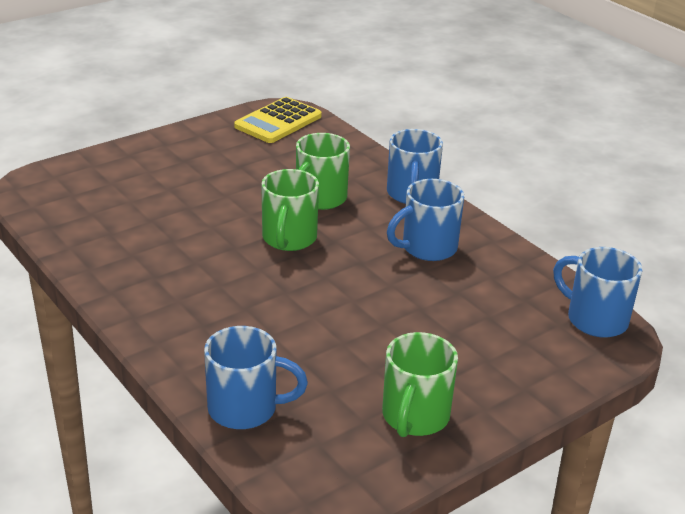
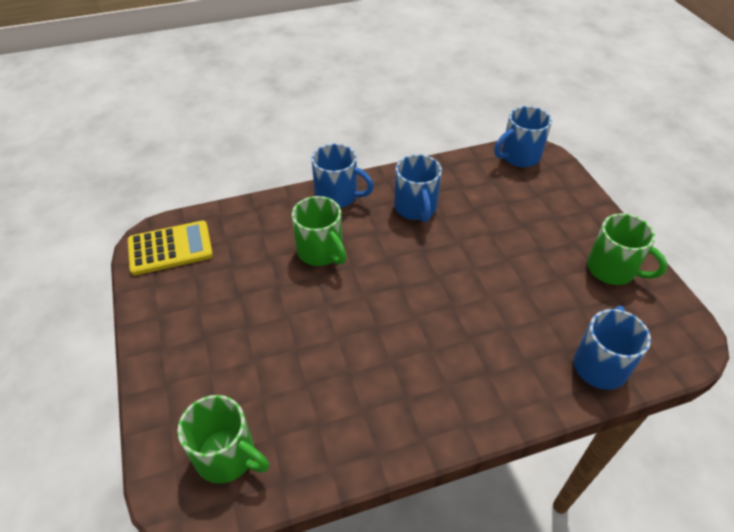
camera: 70 degrees left, 15 degrees up
(278, 121) = (170, 248): yellow calculator -> yellow calculator turned 75 degrees counterclockwise
(289, 239) = (376, 286): green mug -> green mug (227, 456)

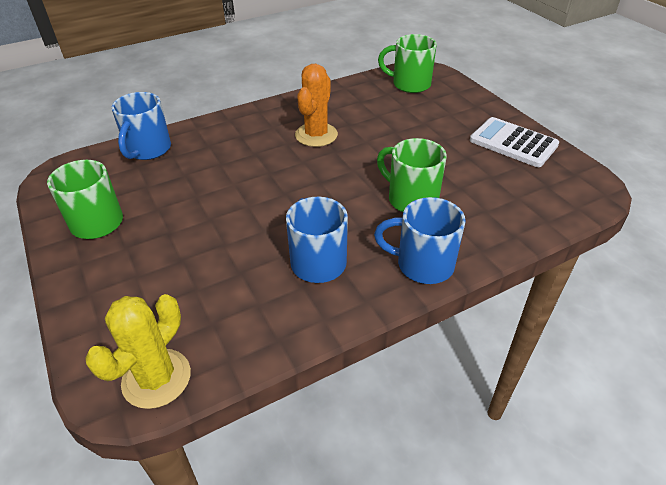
camera: 170 degrees right, 5 degrees down
(170, 248) = (565, 182): yellow calculator -> none
(175, 306) = (513, 143): none -> white calculator
(394, 358) = (316, 135): none -> orange cactus
(519, 156) = (156, 378): blue mug -> yellow cactus

